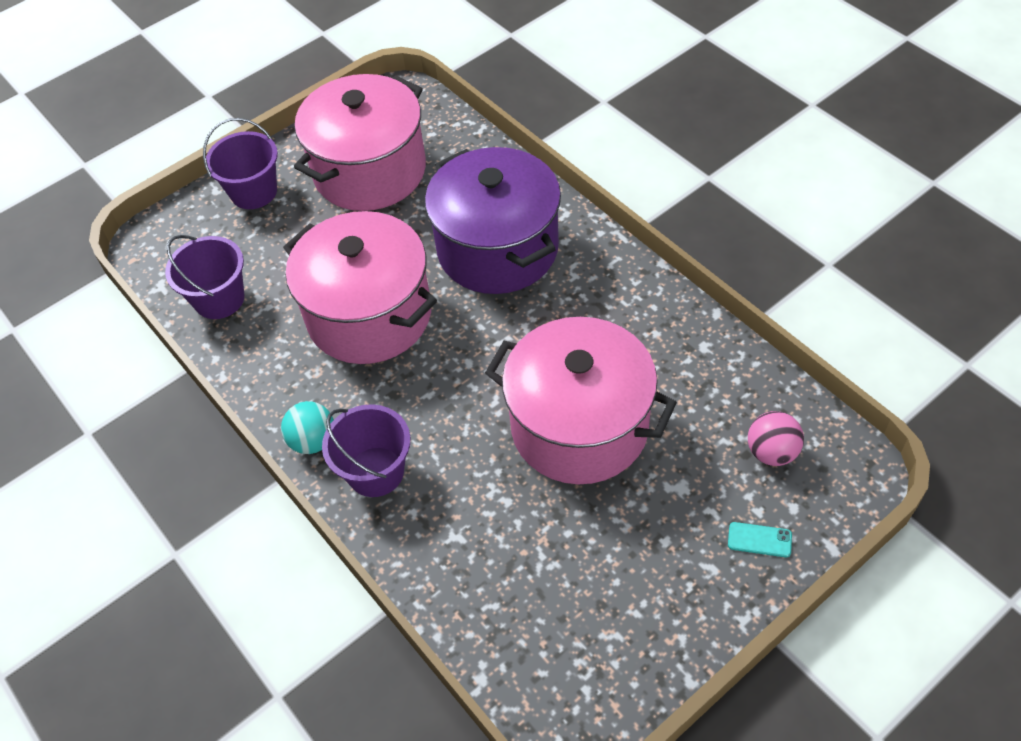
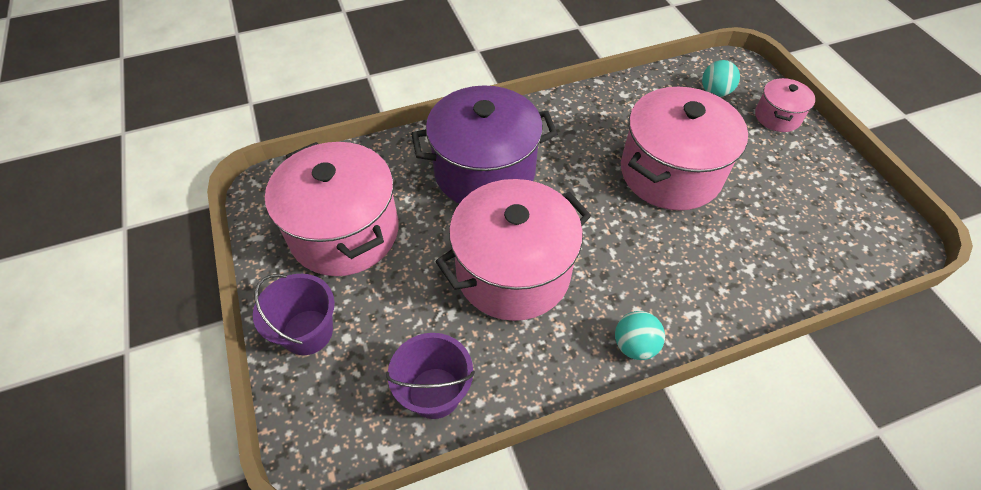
camera: 75 degrees left, 0 degrees up
(376, 472) = (678, 306): purple bucket -> none
(759, 540) = (777, 117): turquoise phone -> pink pot
(771, 452) = (715, 92): pink ball -> turquoise ball

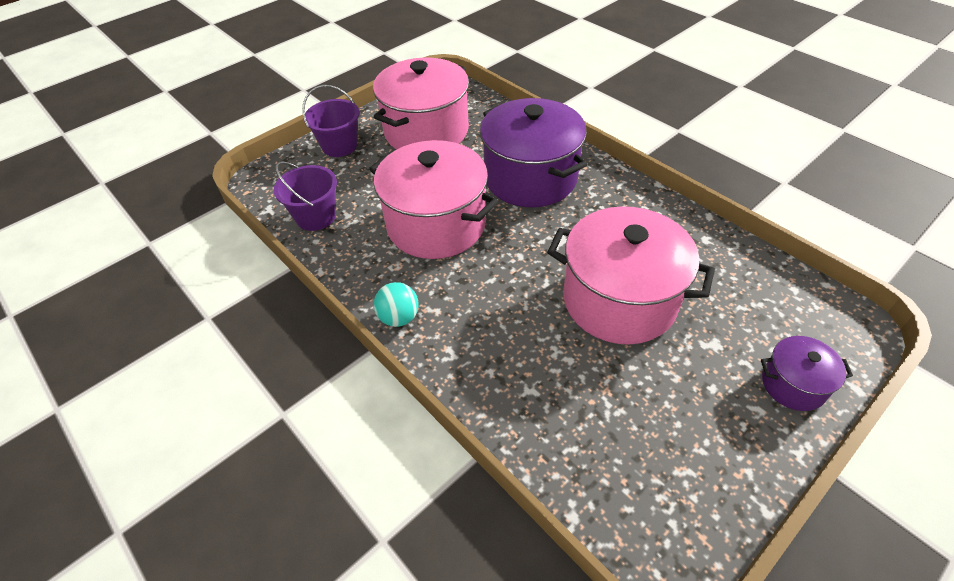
camera: 70 degrees right, 5 degrees down
(715, 92) = (782, 314): turquoise ball -> none
(777, 117) = (793, 384): pink pot -> purple pot

